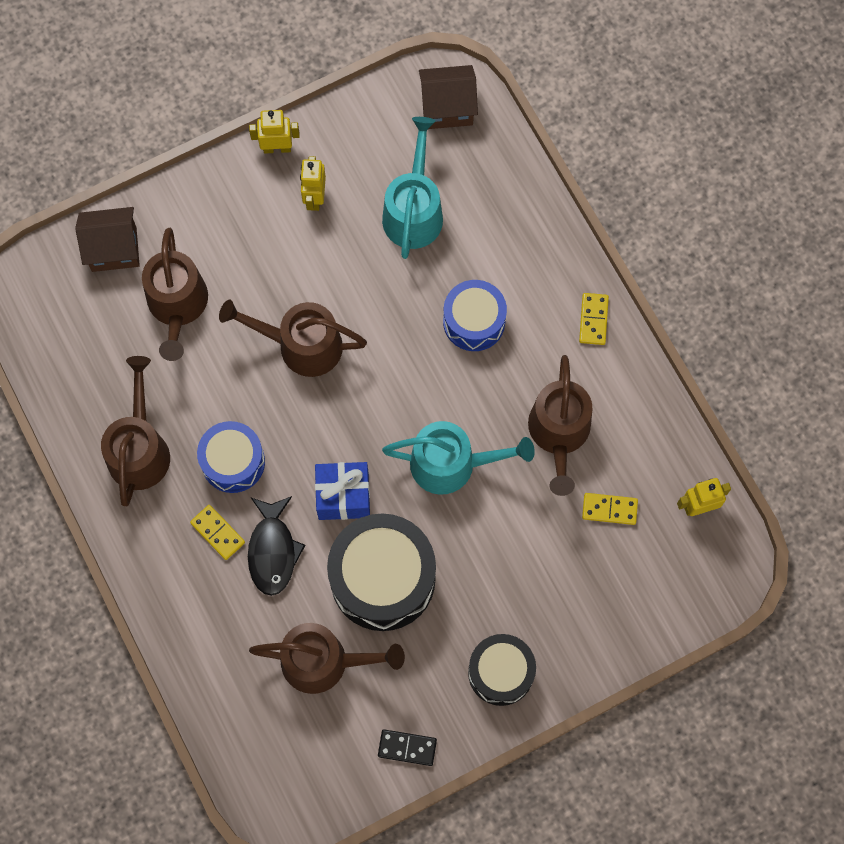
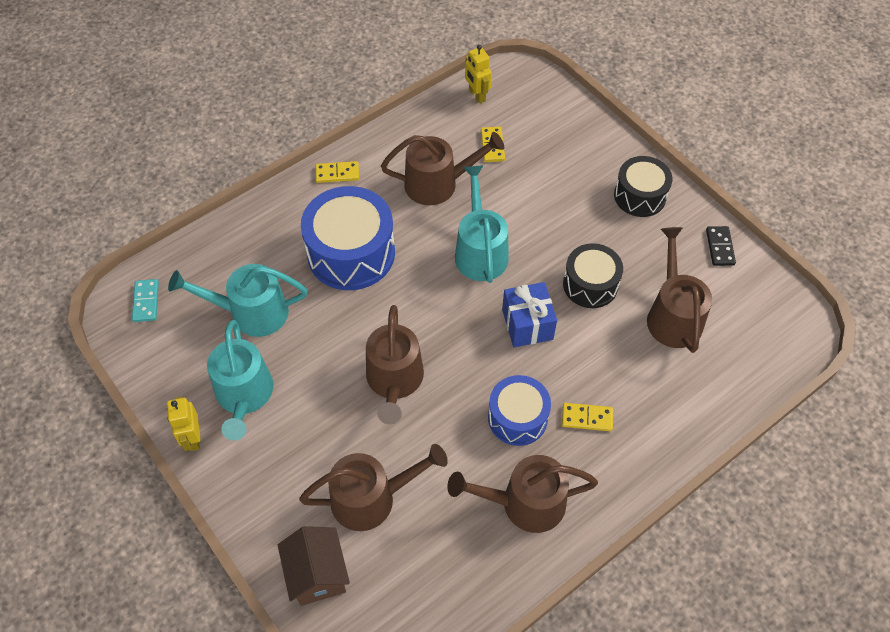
camera: 100 degrees left, 15 degrees down
(217, 533) = (587, 418): yellow domino -> yellow domino turned 60 degrees clockwise
(272, 551) = (590, 370): black fish -> none
(314, 198) = (244, 395): yellow robot -> turquoise watering can
(382, 578) = (590, 284): black drum -> black drum, size x0.62
(447, 108) = (146, 302): brown house -> turquoise domino
(474, 321) = (351, 253): blue drum -> blue drum, size x1.63

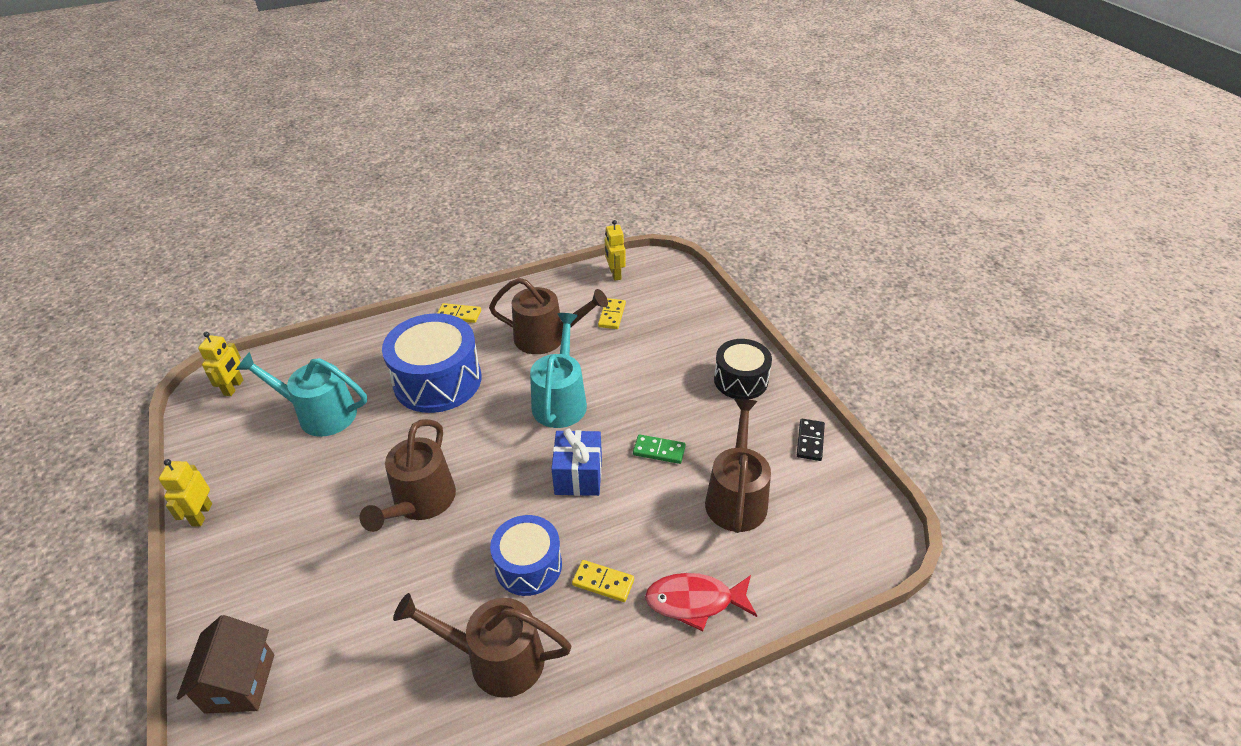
camera: 15 degrees right, 15 degrees down
(146, 302) = (234, 387): turquoise domino -> yellow robot
(244, 395) = (271, 486): turquoise watering can -> none
(371, 498) = (338, 614): brown watering can -> none
(590, 284) = (659, 451): black drum -> green domino
(668, 417) = (695, 601): none -> red fish

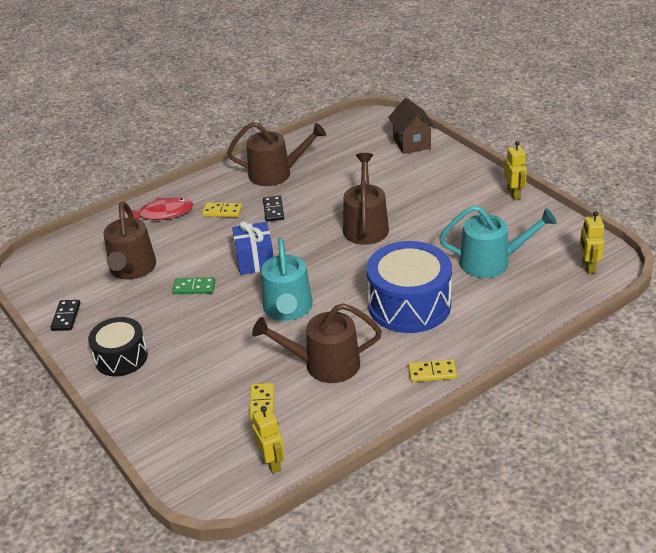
camera: 170 degrees right, 5 degrees down
(528, 565) = (273, 210): blue drum -> black domino

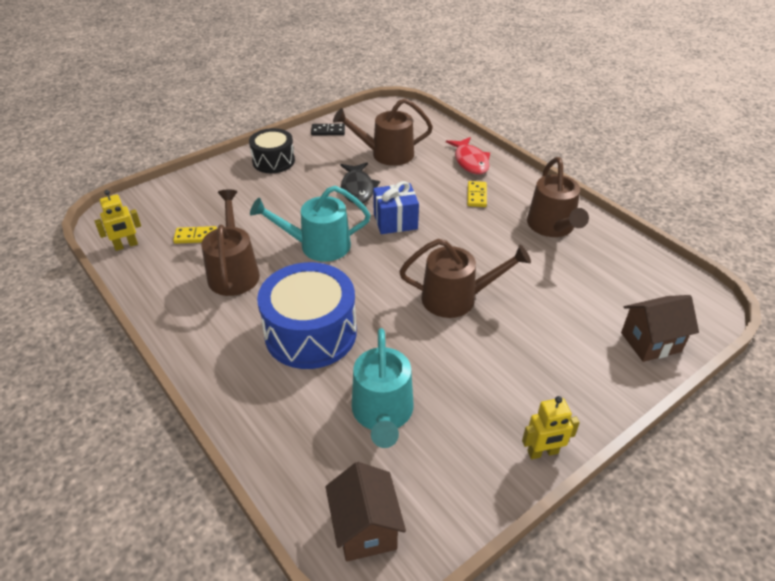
camera: 85 degrees right, 5 degrees up
(194, 287) = (357, 188): green domino -> black fish
(273, 210) = (482, 228): black domino -> none
(432, 372) = (200, 349): yellow domino -> none
(588, 266) = (365, 528): yellow robot -> brown house

